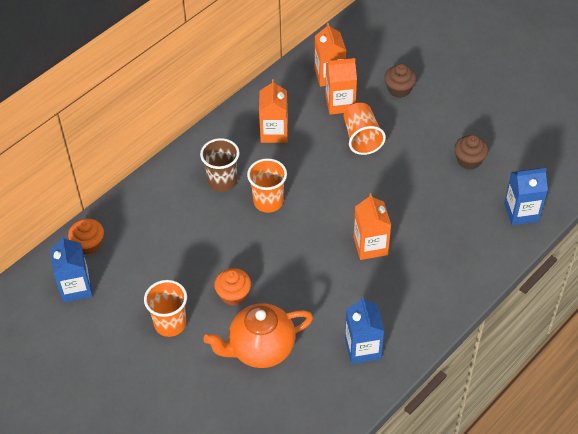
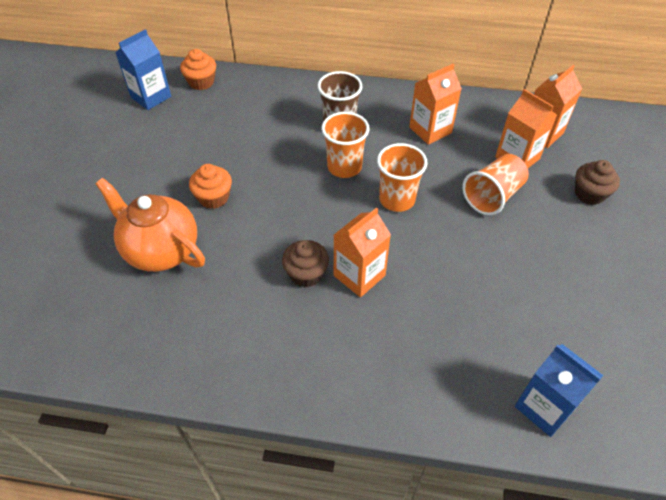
camera: 55 degrees right, 0 degrees up
(170, 324) = (150, 171): orange cup -> orange cup (397, 199)
(362, 348) = (216, 339): blue carton -> none
(469, 160) = (565, 308): brown cupcake -> brown cupcake (306, 274)

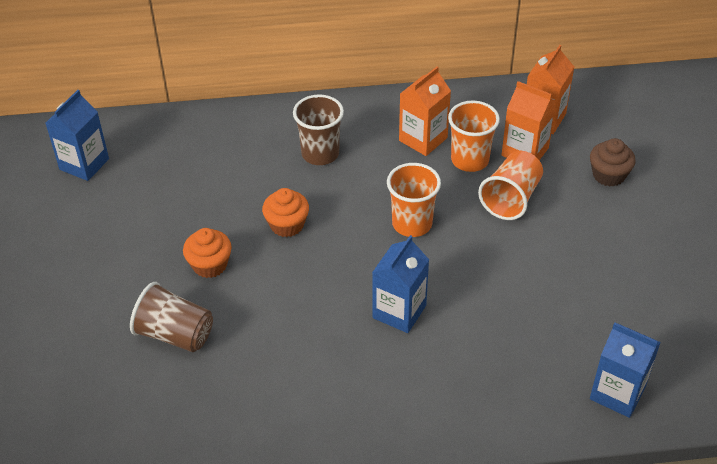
camera: 15 degrees left, 5 degrees down
(161, 250) = (175, 334): orange teapot -> brown cup
(201, 82) = (138, 134): orange cupcake -> orange cupcake (287, 225)
(306, 274) = (343, 322): brown cupcake -> none
(344, 167) = (343, 200): orange cup -> orange cup (470, 160)
(359, 275) = (399, 311): orange carton -> blue carton

